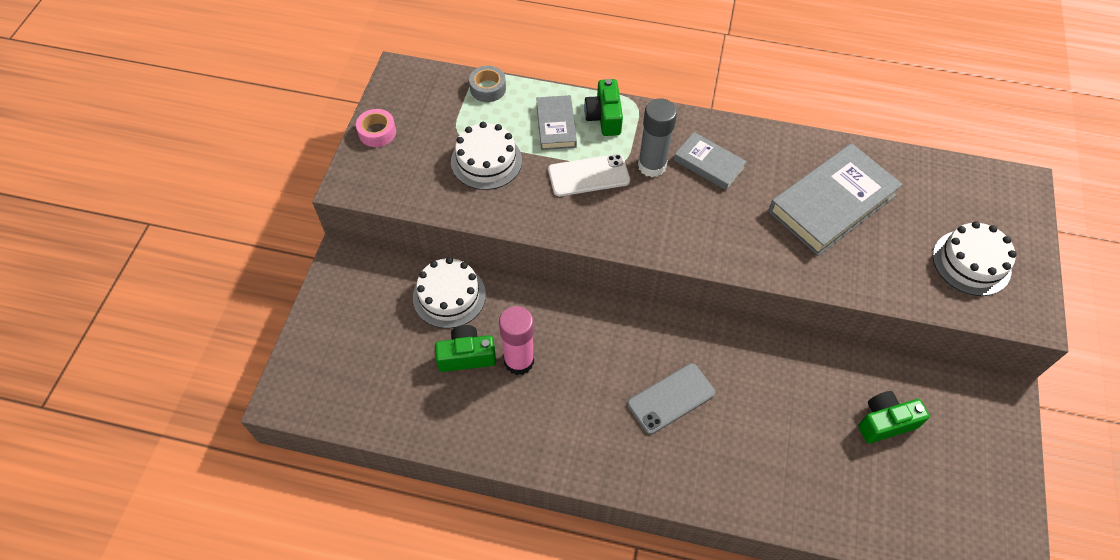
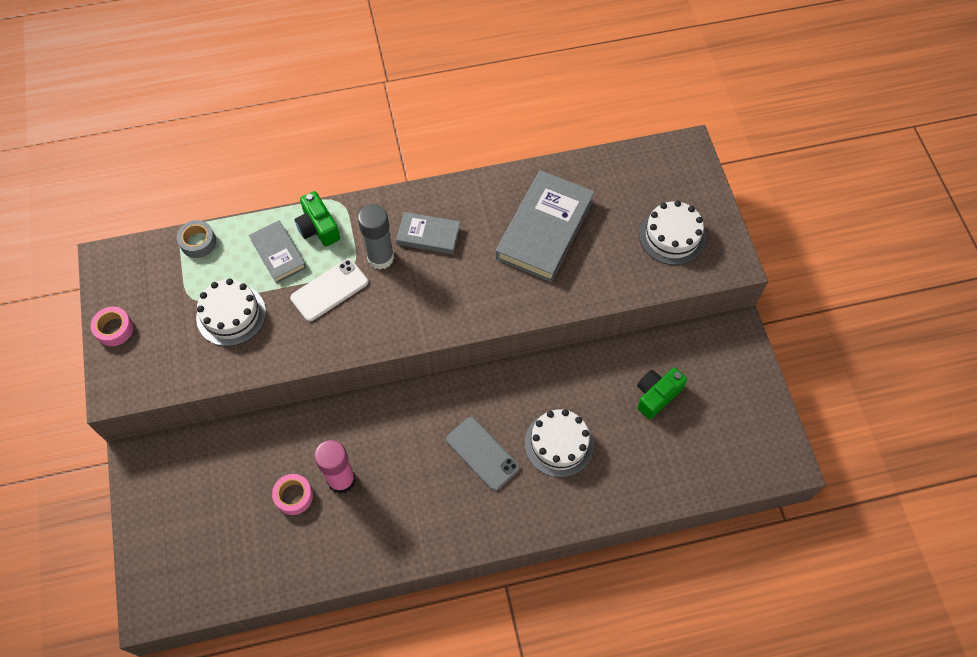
camera: 25 degrees left, 5 degrees up
(449, 296) = (252, 449): white cake -> white cake (559, 444)
(466, 356) = (294, 496): green camera -> pink tape
(671, 398) = (482, 453): grey phone -> grey phone turned 75 degrees counterclockwise

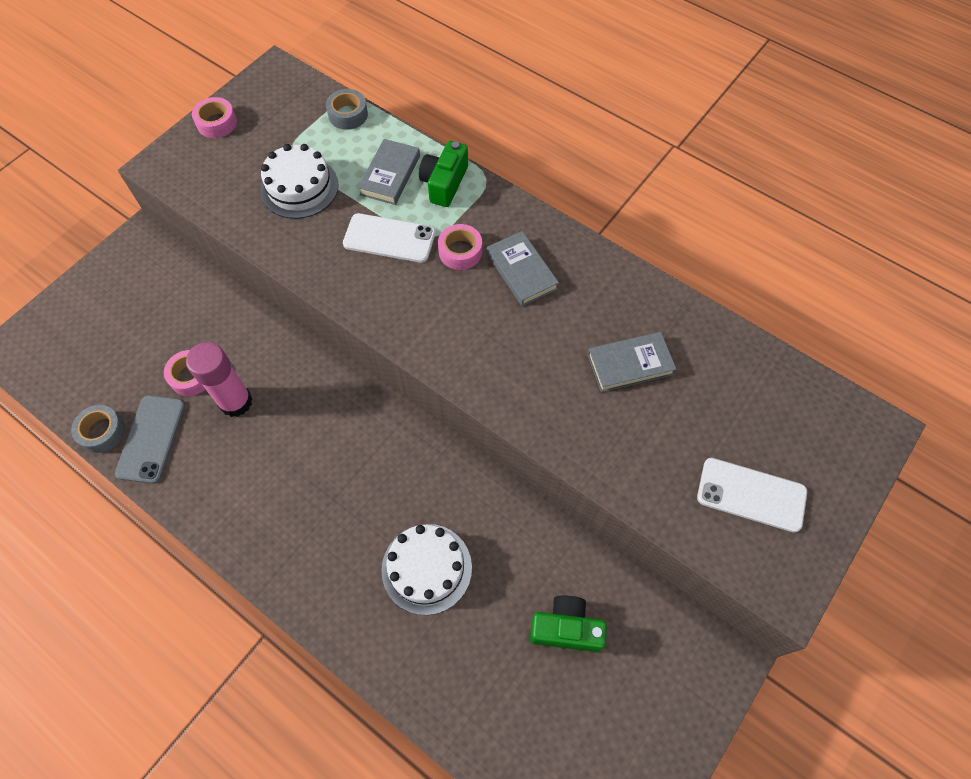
camera: 50 degrees right, 0 degrees up
(283, 583) = (102, 432): none -> grey tape
(380, 257) = (460, 251): grey glue stick -> pink tape
(482, 453) = (357, 503): grey phone -> grey phone (151, 439)
(544, 229) = (630, 364): grey book -> grey book, size x0.55
(672, 236) = (751, 495): white cake -> white phone

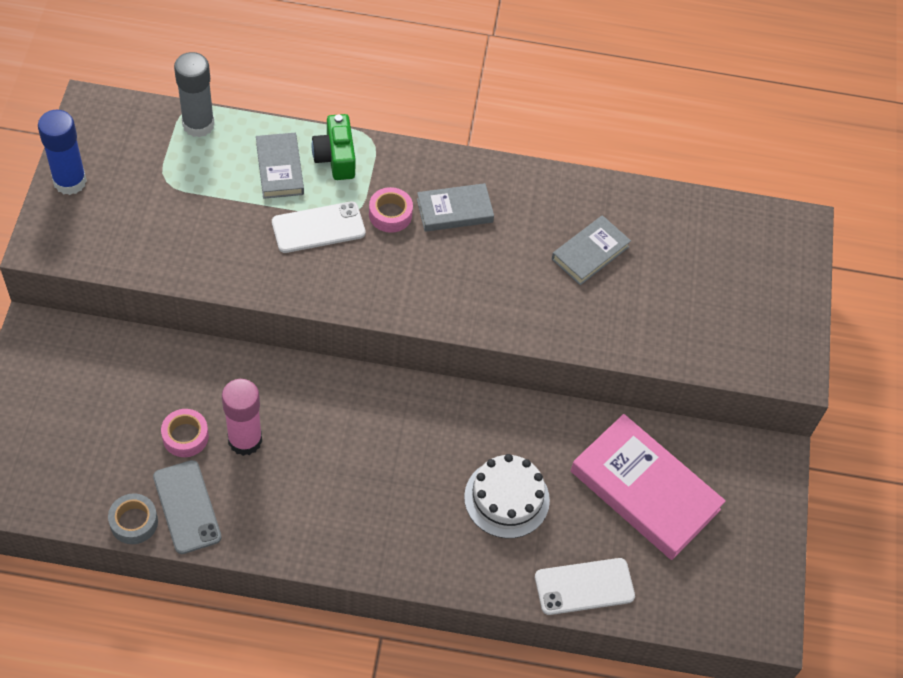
camera: 35 degrees left, 5 degrees down
(217, 123) = (70, 181): pink tape -> blue glue stick
(299, 187) = (200, 213): white cake -> none
(348, 114) = (198, 124): grey tape -> grey glue stick
(521, 271) = (454, 211): grey book -> grey book turned 45 degrees counterclockwise
(566, 628) = (644, 490): green camera -> pink book
(751, 495) = (736, 315): white phone -> white phone (584, 586)

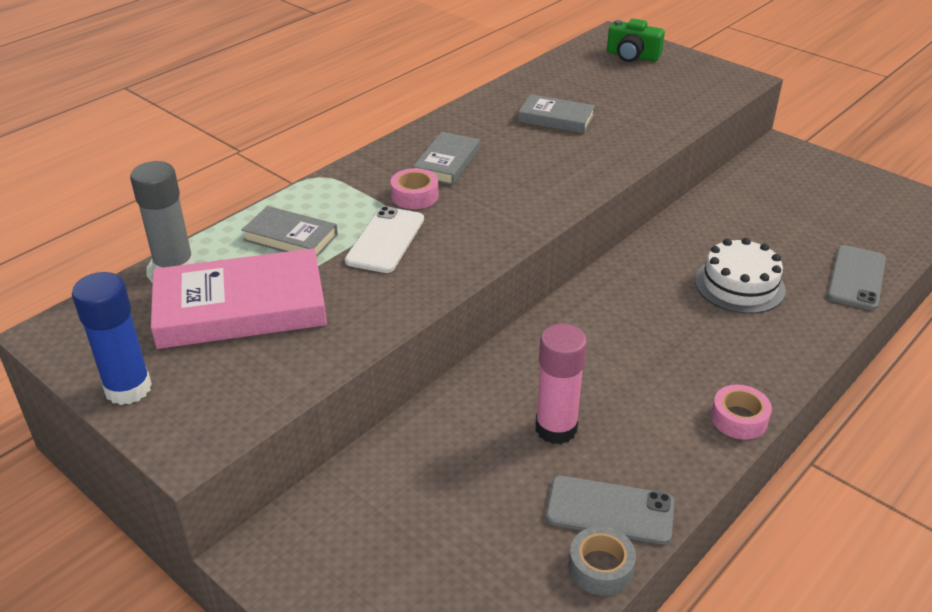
camera: 50 degrees left, 20 degrees down
(185, 436) = (516, 474): pink tape -> pink tape (739, 419)
(335, 157) = (317, 202): green camera -> green camera (632, 56)
(584, 586) = (856, 278): white phone -> grey phone
(590, 253) = (556, 118): grey book -> grey book turned 60 degrees counterclockwise
(644, 490) = (776, 213): pink book -> pink book (240, 307)

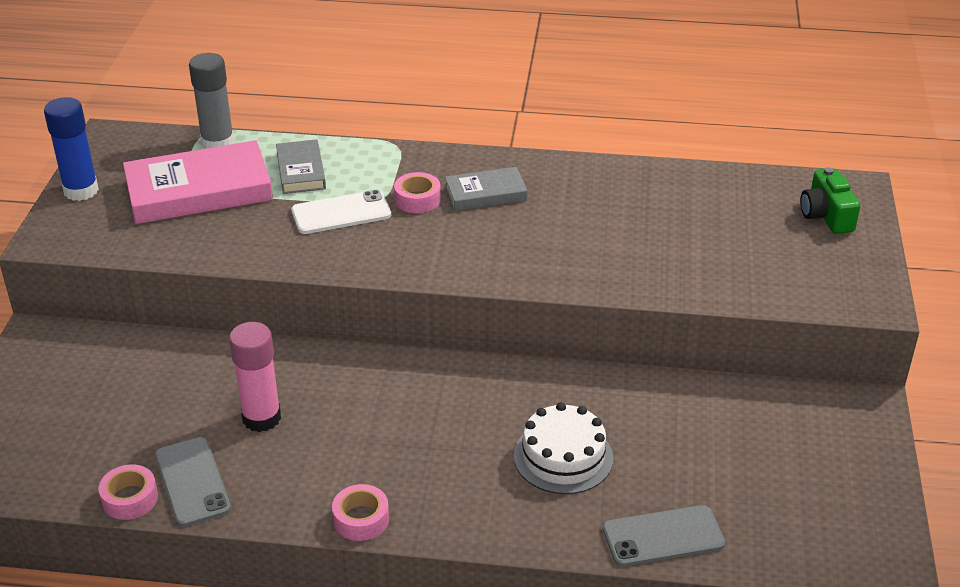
camera: 55 degrees right, 0 degrees up
(240, 307) = (199, 191): pink book -> pink book turned 60 degrees counterclockwise
(556, 118) = (633, 219): grey book -> none
(600, 567) = (130, 499): grey tape -> pink tape

